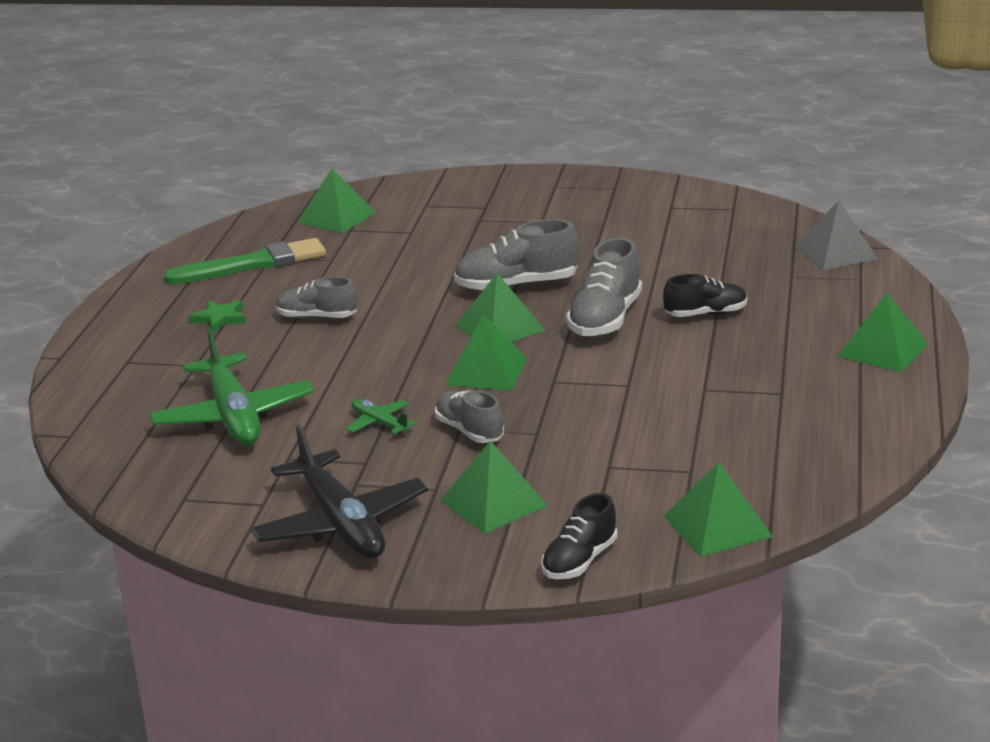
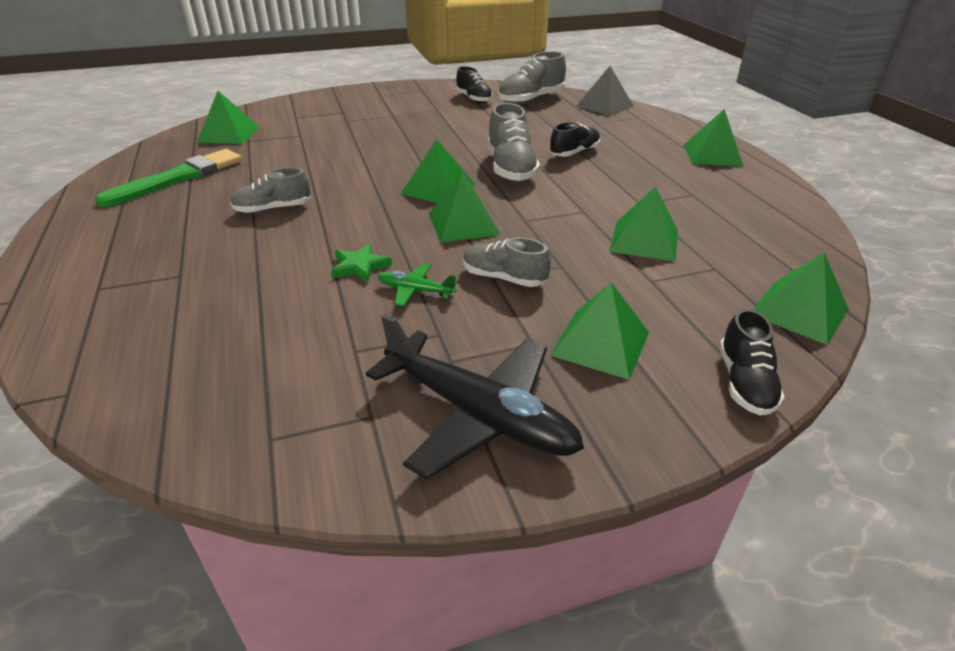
camera: 30 degrees left, 10 degrees up
(219, 318) = (177, 227): green star -> green star (360, 266)
(233, 415) = (258, 319): green plane -> none
(517, 286) = (420, 157): grey shoe -> grey shoe (531, 100)
(654, 428) = (644, 240): none -> green pyramid
(668, 213) = (474, 99): none -> black shoe

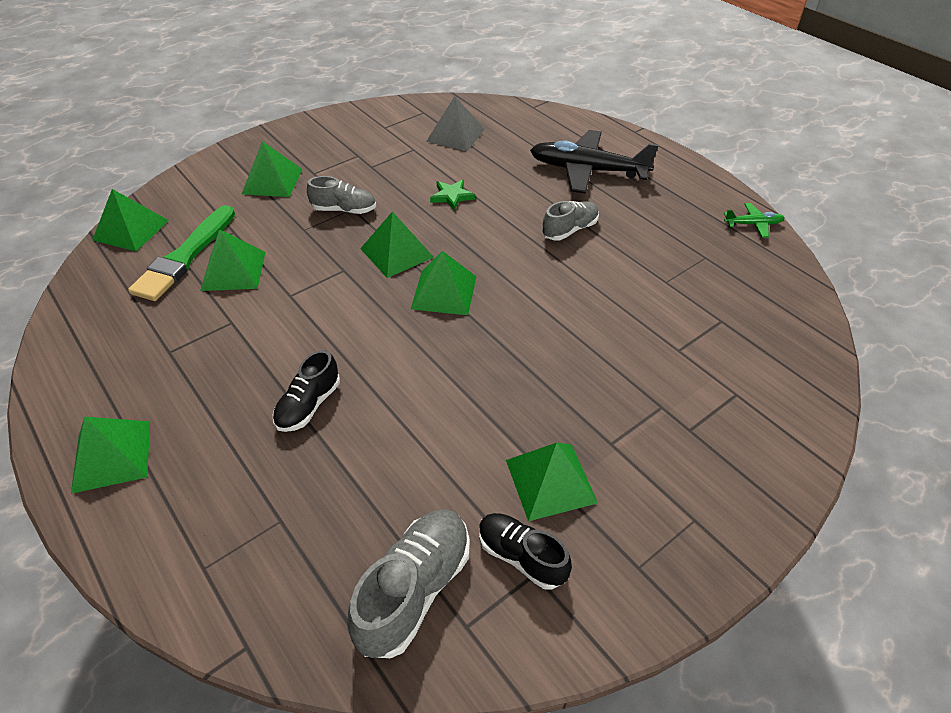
camera: 160 degrees right, 10 degrees up
(178, 178) = (700, 244): green brush -> green brush (185, 256)
(229, 134) = (761, 327): green pyramid -> green pyramid (551, 481)
(416, 291) = (401, 188): green plane -> green plane (753, 224)
(478, 414) = (333, 137): black plane -> black plane (588, 170)
(511, 168) = (381, 347): grey shoe -> none
(604, 106) = (265, 608): grey pyramid -> grey pyramid (455, 135)
(744, 383) = (190, 177): black shoe -> none

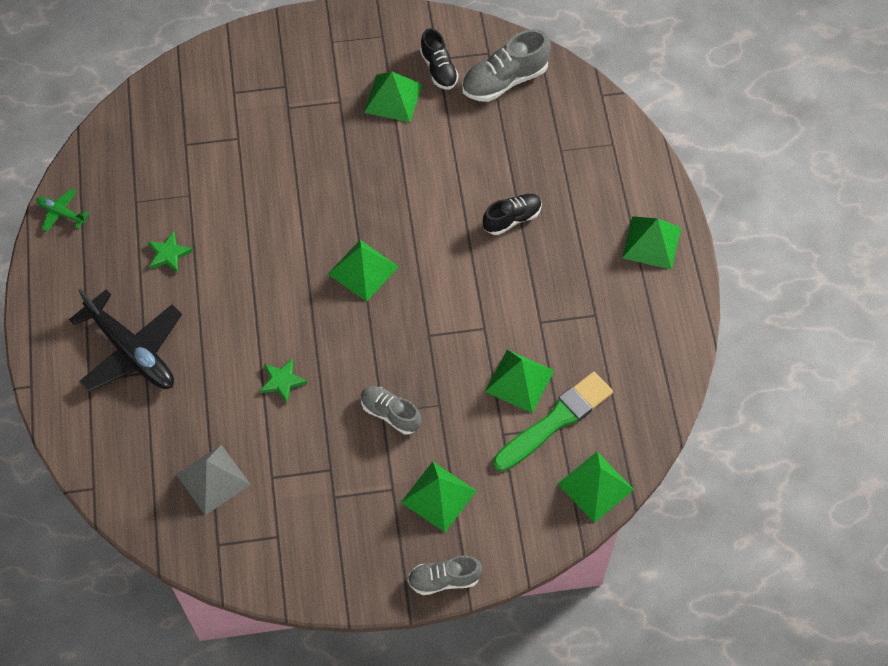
camera: 150 degrees left, 15 degrees up
(396, 253) = (374, 332): green pyramid -> none
(570, 230) = (214, 285): grey shoe -> grey shoe (444, 579)
(631, 234) = (168, 254): none -> green star

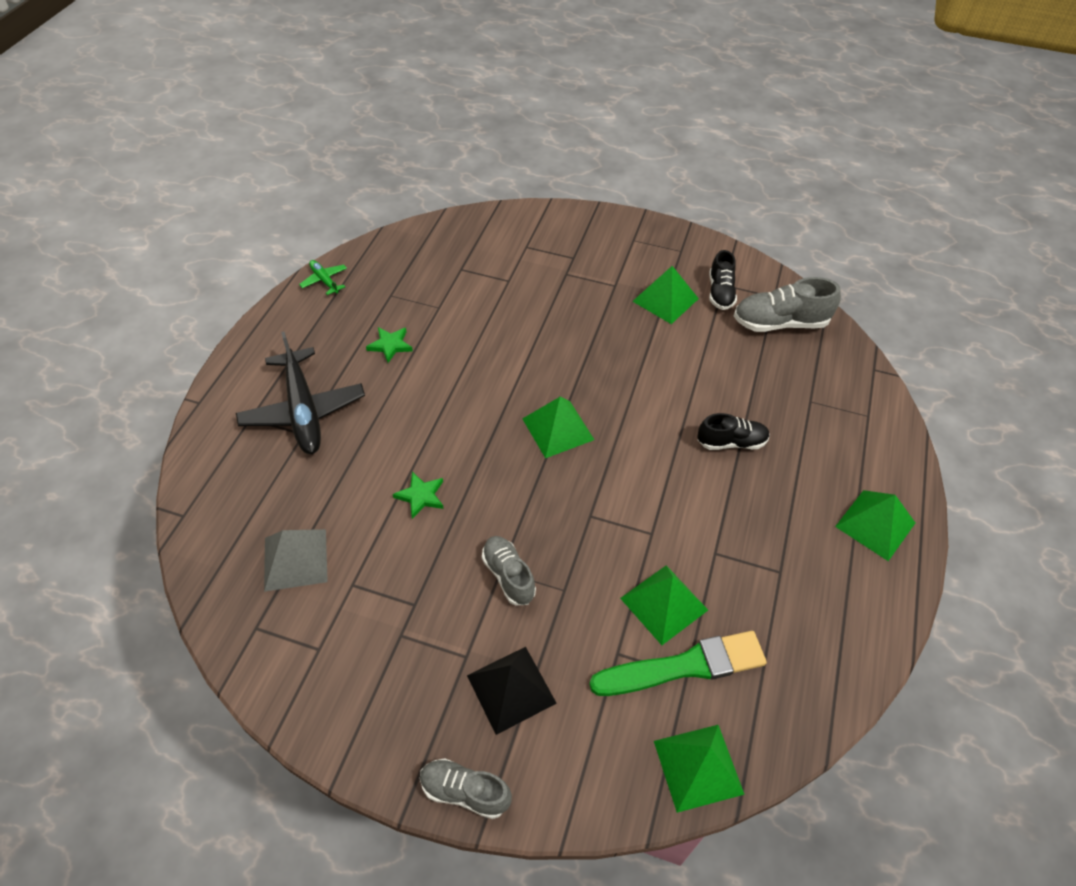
camera: 25 degrees right, 10 degrees down
(438, 496) = (511, 689): green pyramid -> black pyramid

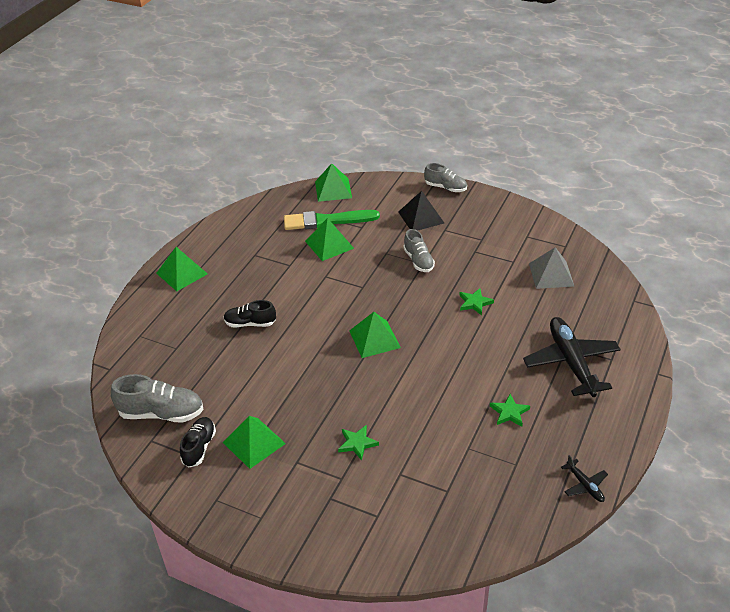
camera: 170 degrees left, 10 degrees down
(324, 281) = (584, 485): green plane -> black plane
(556, 305) = (357, 443): none -> green star

